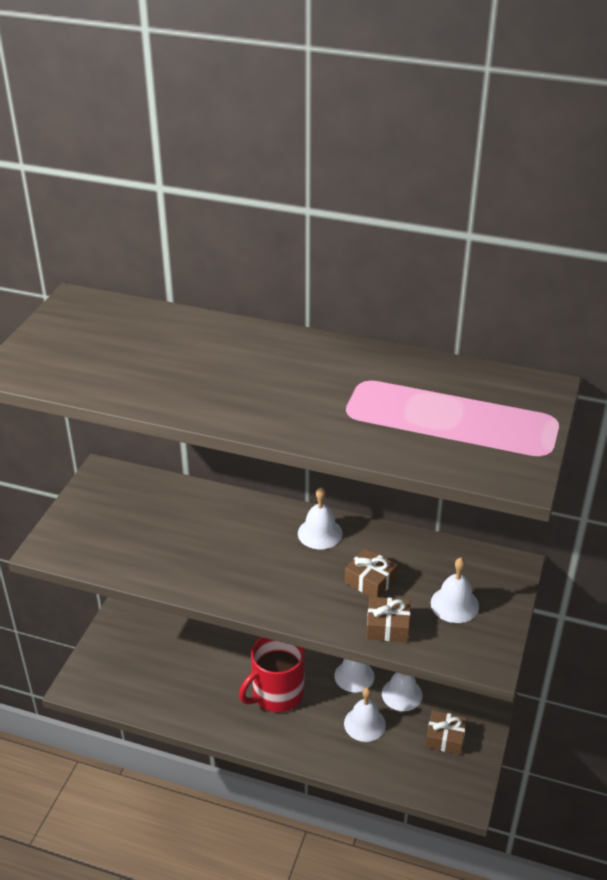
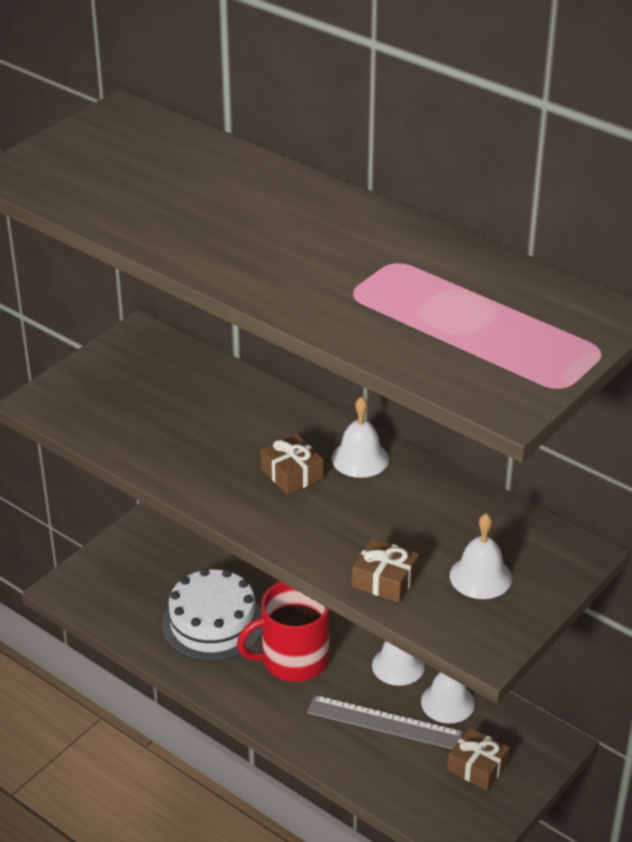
camera: 20 degrees right, 0 degrees up
(204, 682) = (213, 623): none -> white cake
(364, 724) = (384, 723): white bell -> grey ruler
(370, 581) = (392, 525): brown gift -> brown gift (292, 473)

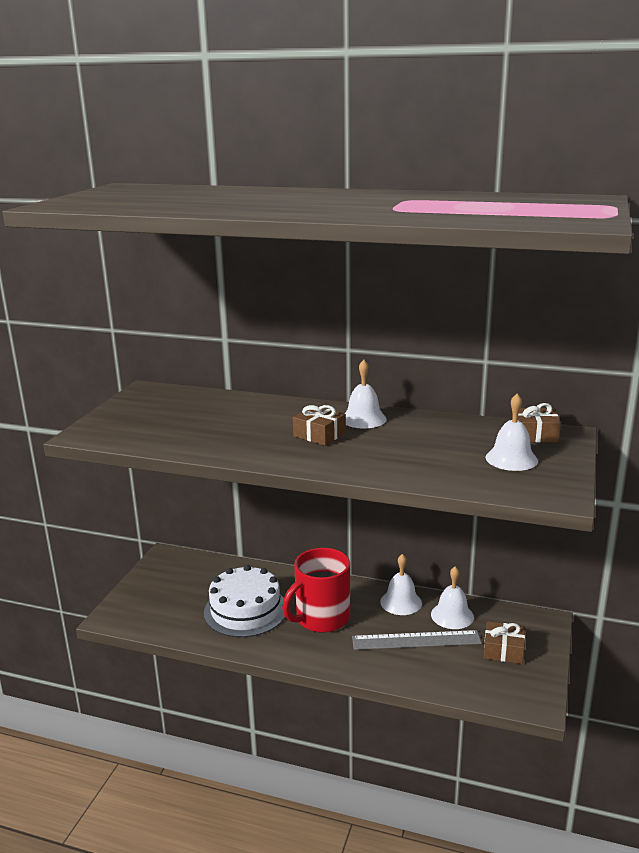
camera: 20 degrees left, 15 degrees down
(385, 580) = (443, 474): brown gift -> brown gift (535, 434)

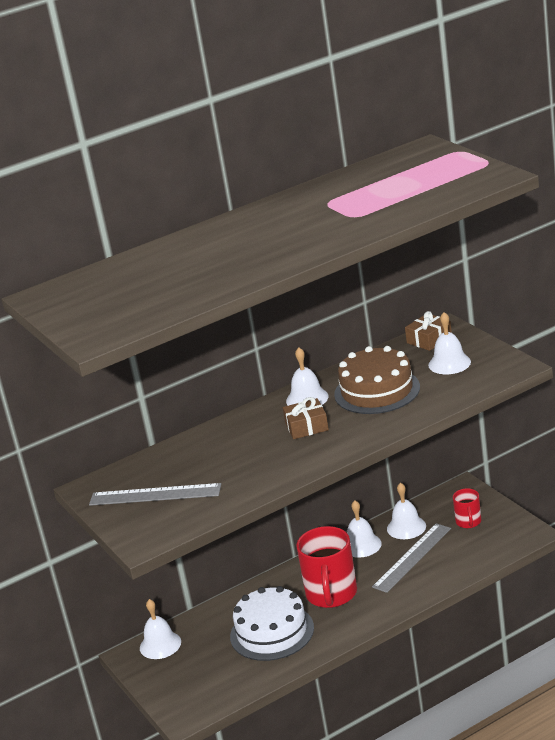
camera: 45 degrees left, 5 degrees up
(156, 414) = (155, 495): none -> grey ruler
(186, 563) = (160, 645): none -> white bell
(416, 443) = (377, 391): none -> brown cake
(503, 650) = (468, 522): brown gift -> red mug

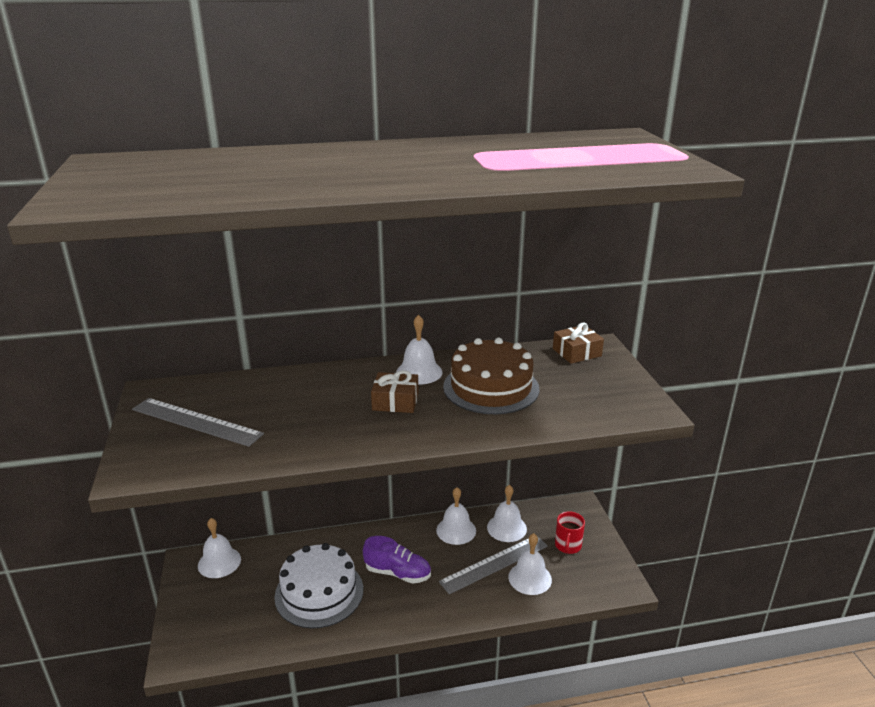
camera: 15 degrees right, 0 degrees up
(331, 594) = (398, 573): red mug -> purple shoe
(449, 363) = (583, 383): white bell -> white bell (530, 578)

